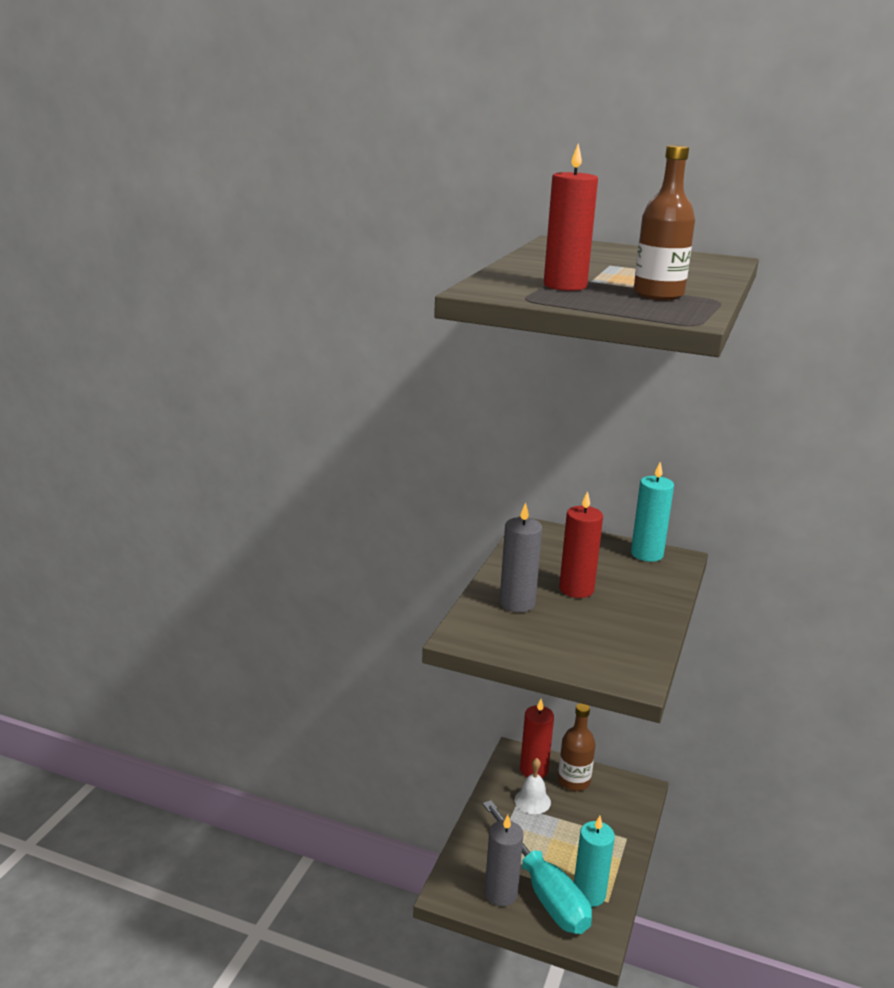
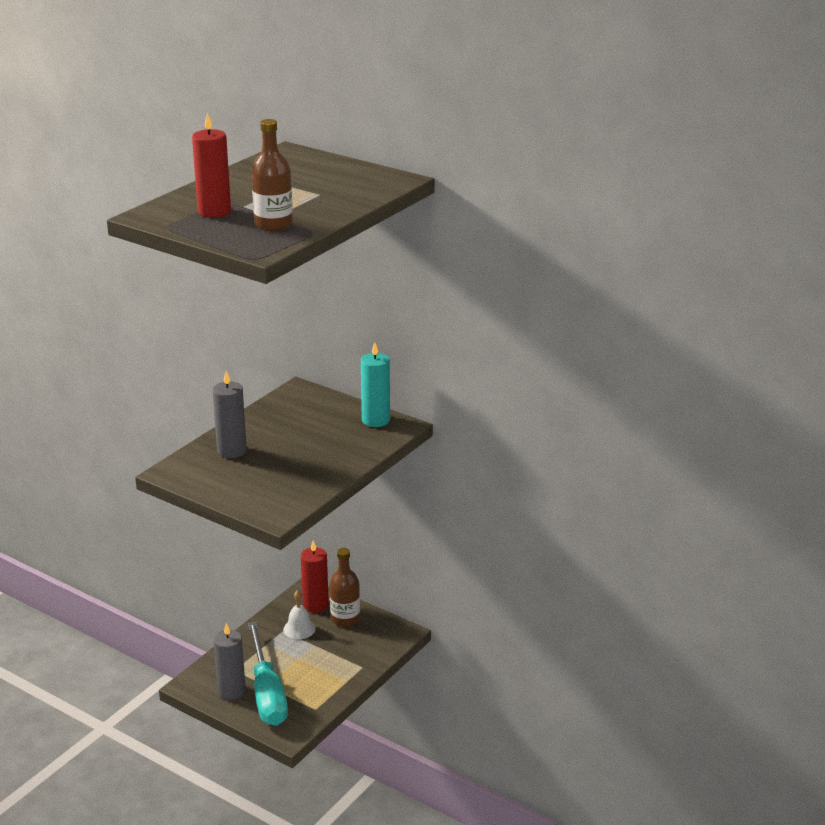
camera: 15 degrees right, 5 degrees up
(576, 589) = (289, 444): red candle -> none
(589, 894) = (303, 702): turquoise candle -> none

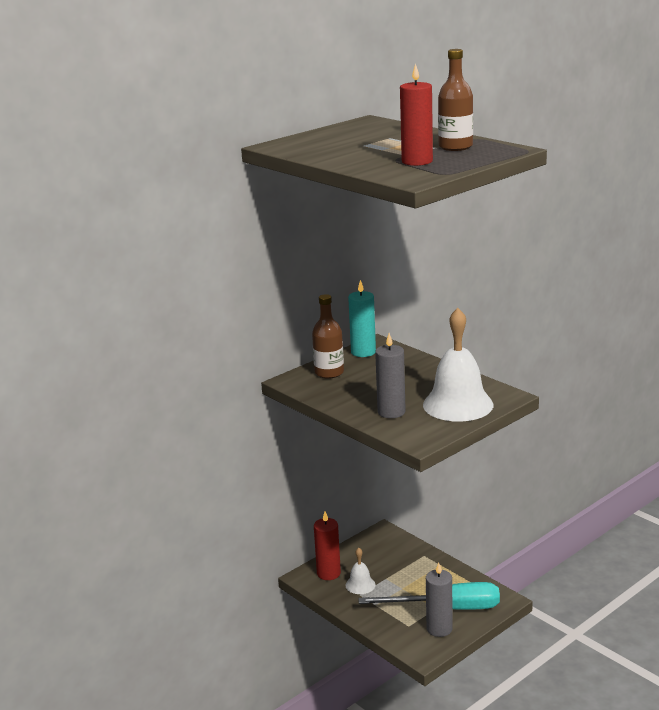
camera: 75 degrees left, 5 degrees down
(252, 487) = (458, 404): none -> white bell
(345, 618) = (354, 559): brown bottle -> brown bottle (329, 373)

